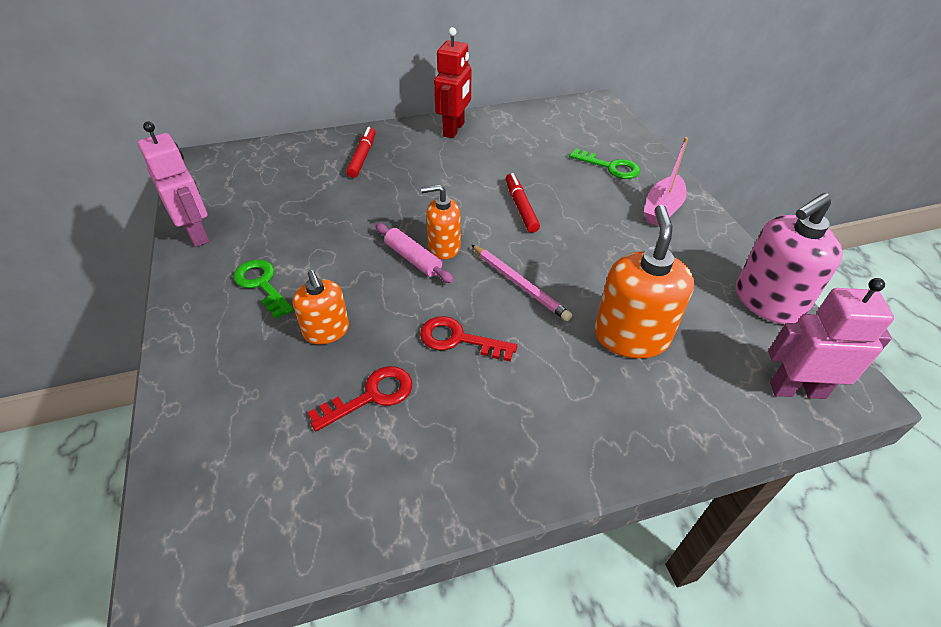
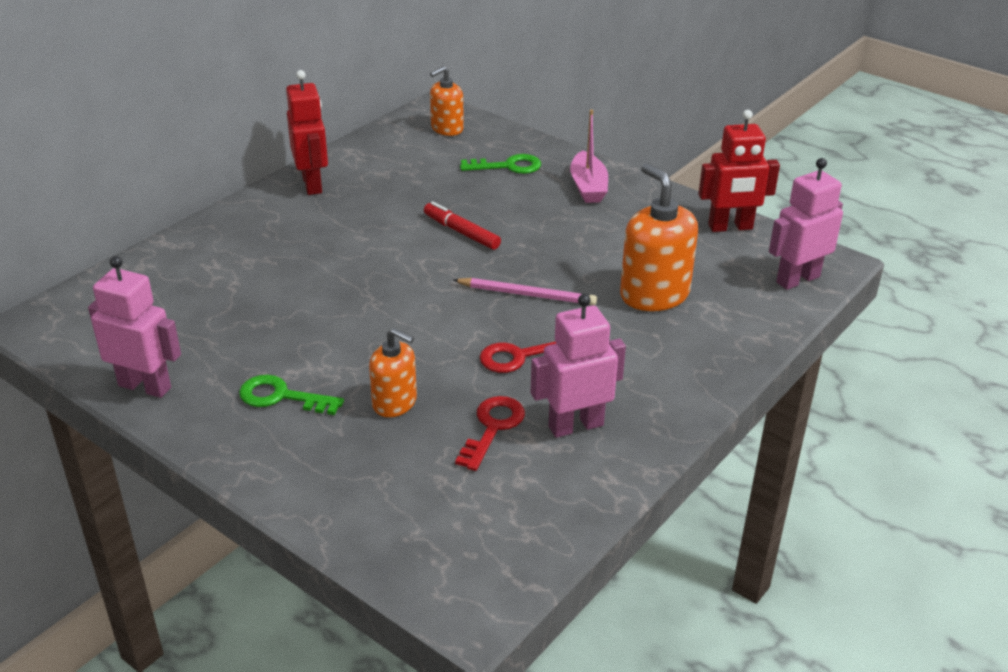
camera: 35 degrees left, 10 degrees down
(362, 157) = (242, 246): red marker -> none
(413, 259) = (408, 315): pink rolling pin -> none
(438, 434) = (575, 425): none -> pink robot
(444, 247) = (426, 293): orange soap dispenser -> orange soap dispenser (447, 128)
(768, 301) = (730, 227): pink soap dispenser -> red robot

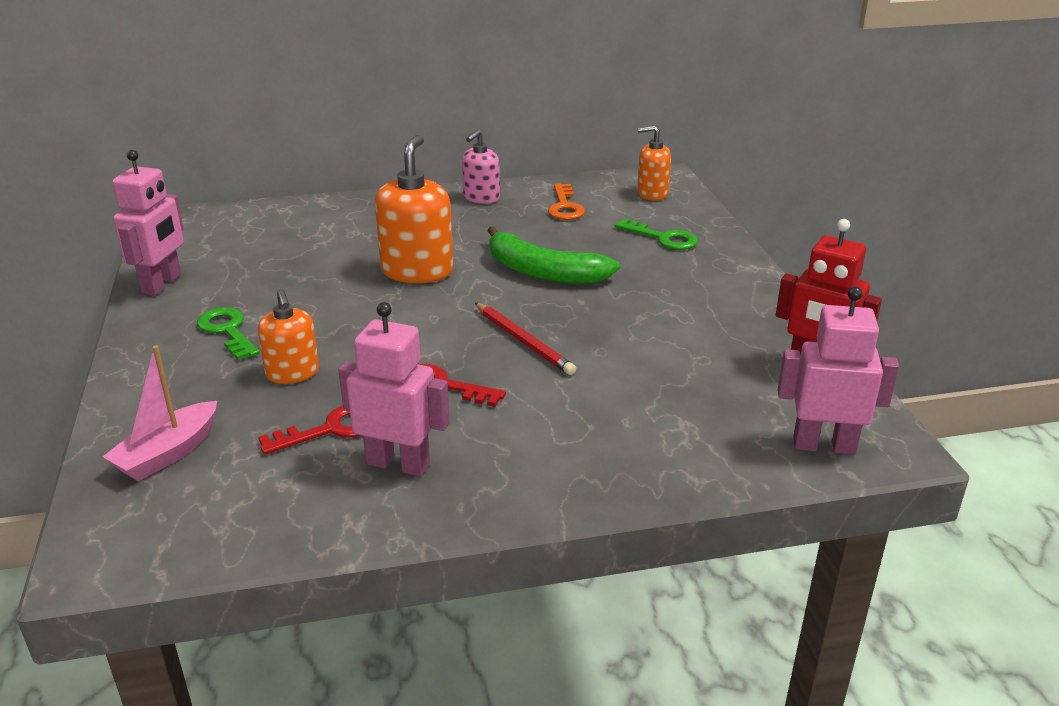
camera: 40 degrees right, 5 degrees down
(145, 386) = (162, 284): pink robot -> pink robot turned 45 degrees clockwise
(312, 184) = (481, 198): red robot -> pink soap dispenser
(395, 166) = (565, 207): none -> orange key
(461, 232) = (543, 272): red marker -> green banana
(527, 294) = (524, 341): pink pencil -> red pencil
(588, 187) = (715, 279): pink boat -> pink boat (168, 453)
(654, 294) = (642, 391): orange soap dispenser -> orange soap dispenser (417, 271)

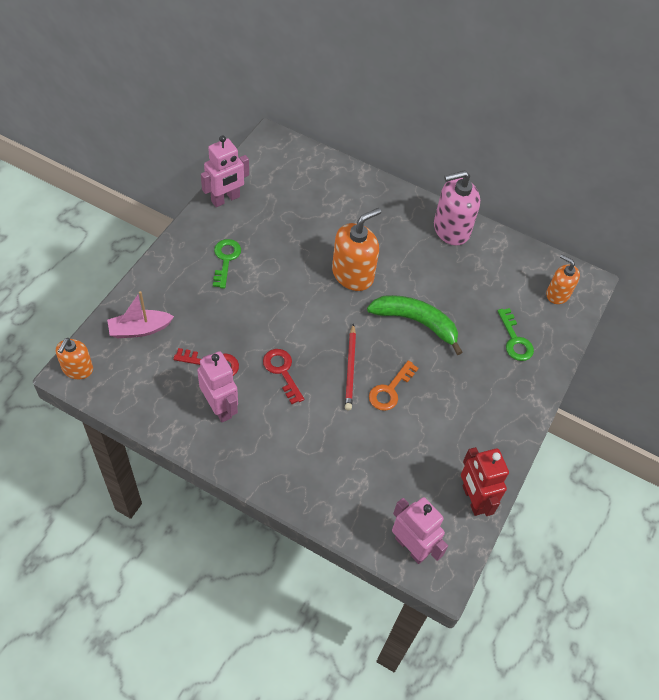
camera: 35 degrees right, 25 degrees up
(292, 373) = (228, 313): orange soap dispenser -> orange soap dispenser (77, 369)
(481, 198) = (451, 229): pink soap dispenser -> pink soap dispenser, size x1.63
(543, 272) = (416, 322): green banana -> green banana turned 135 degrees clockwise
(565, 207) = (490, 271): orange key -> orange key (390, 390)

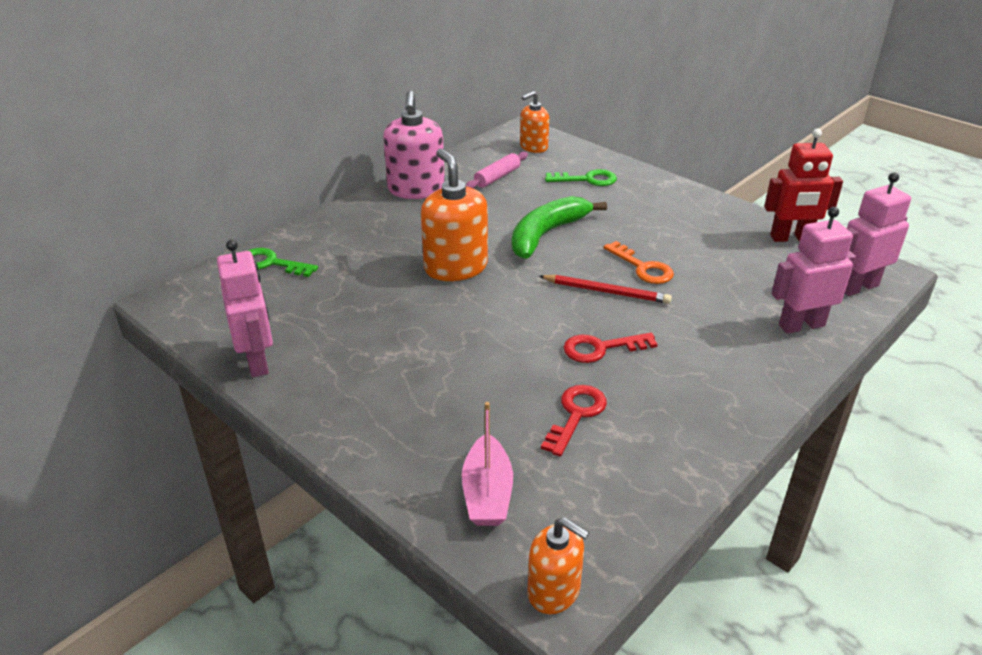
camera: 70 degrees left, 20 degrees down
(220, 407) = (655, 416): pink robot -> pink robot (801, 325)
(225, 259) = (380, 376): green key -> green key (271, 263)
(492, 277) = (497, 177): none -> pink rolling pin

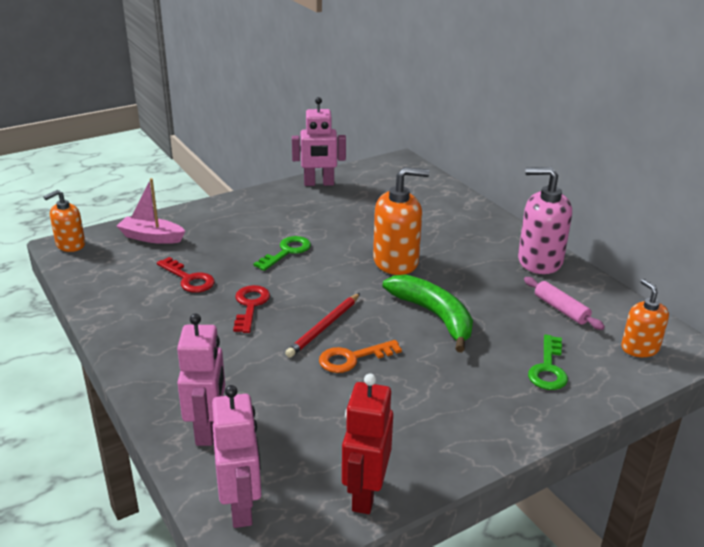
camera: 105 degrees right, 5 degrees down
(271, 263) = (432, 192): green key -> green key (287, 252)

